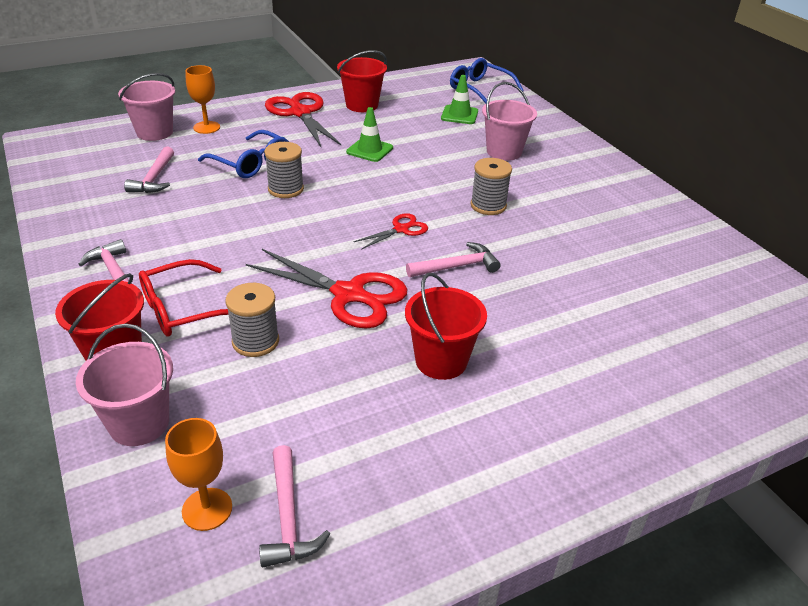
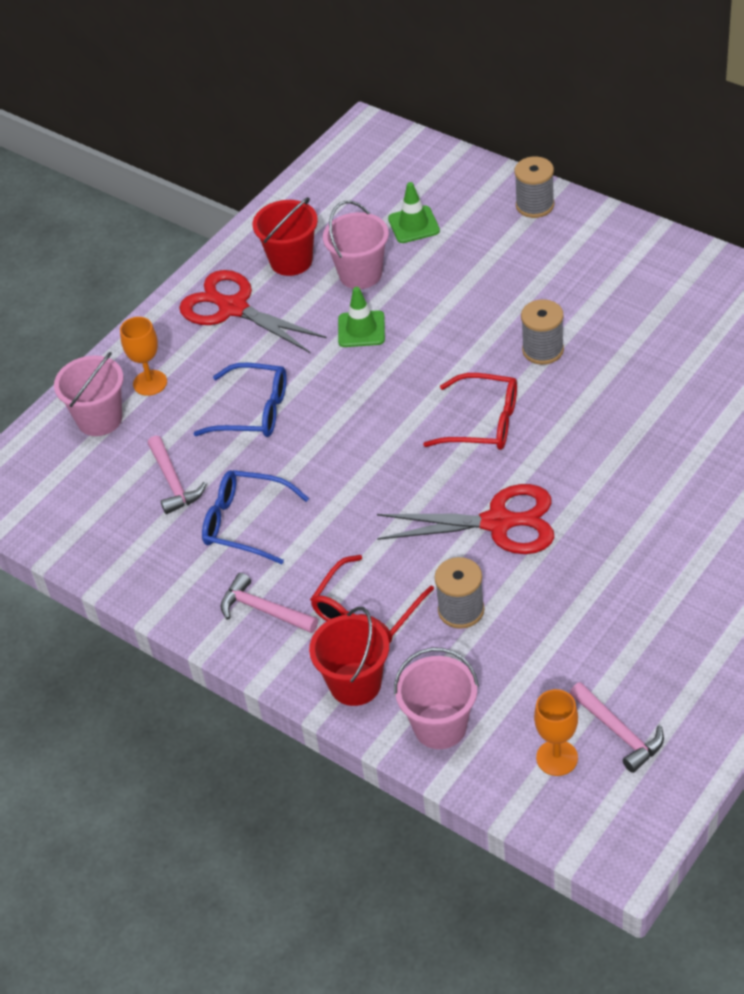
camera: 20 degrees left, 10 degrees up
(285, 189) = (324, 428): grey spool -> grey spool (535, 205)
(401, 229) = (483, 423): red scissors -> red glasses
(441, 361) = (629, 548): red bucket -> none
(456, 267) = (569, 442): pink hammer -> none
(479, 89) = (403, 167): blue glasses -> blue glasses (245, 523)
(504, 152) = (504, 262): pink bucket -> pink bucket (360, 274)

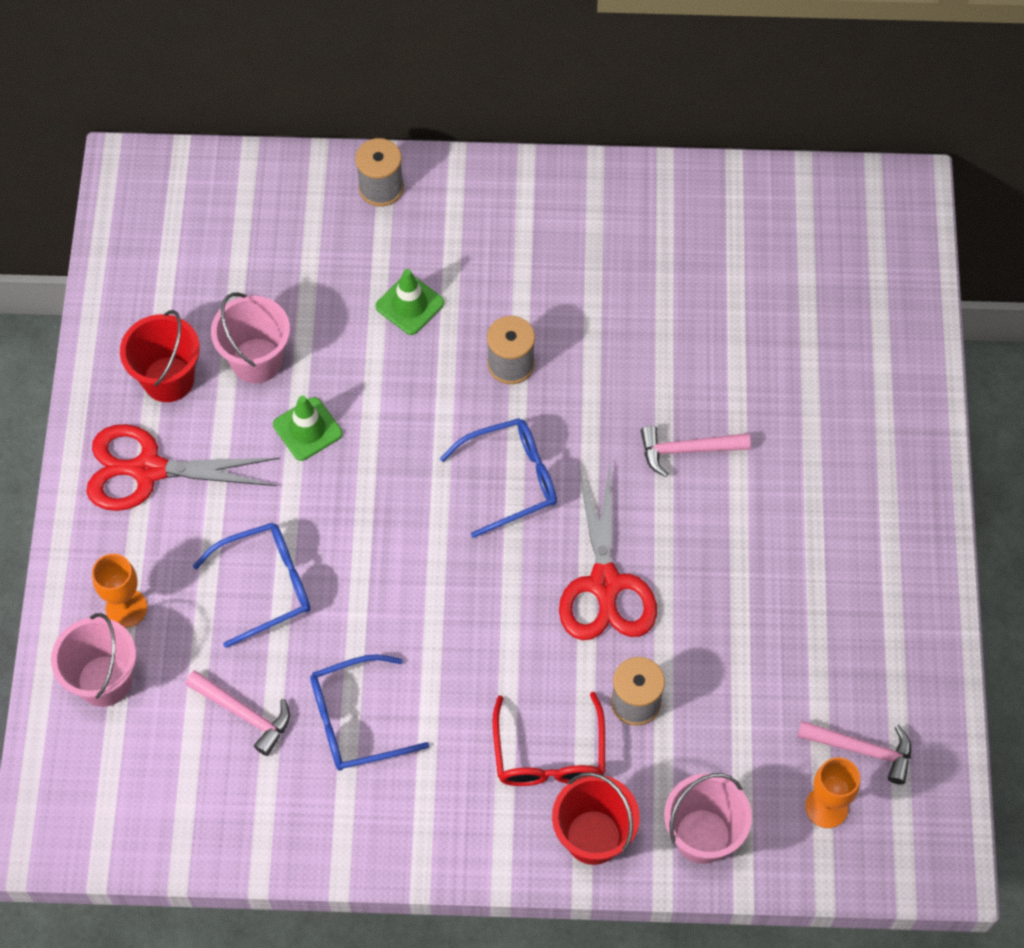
camera: 40 degrees left, 15 degrees up
(264, 610) = (447, 807): pink hammer -> pink hammer (687, 450)
(413, 225) = (269, 271): green traffic cone -> green traffic cone (409, 305)
(483, 423) = (511, 479): red glasses -> blue glasses
(499, 522) = (605, 586): red scissors -> red scissors turned 120 degrees clockwise

